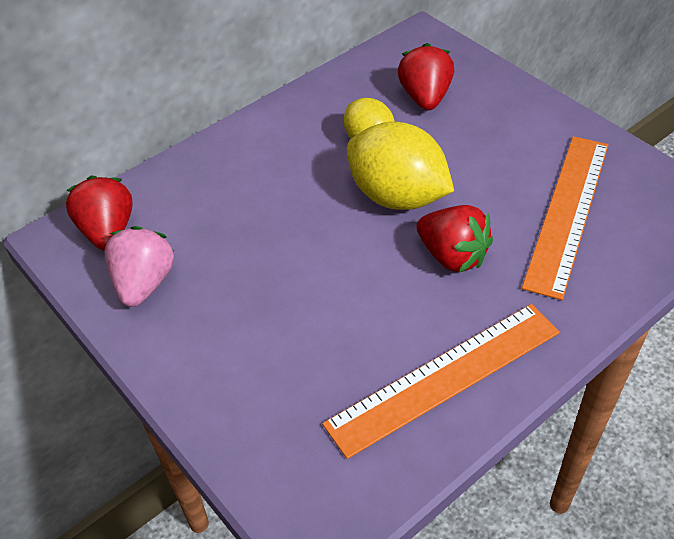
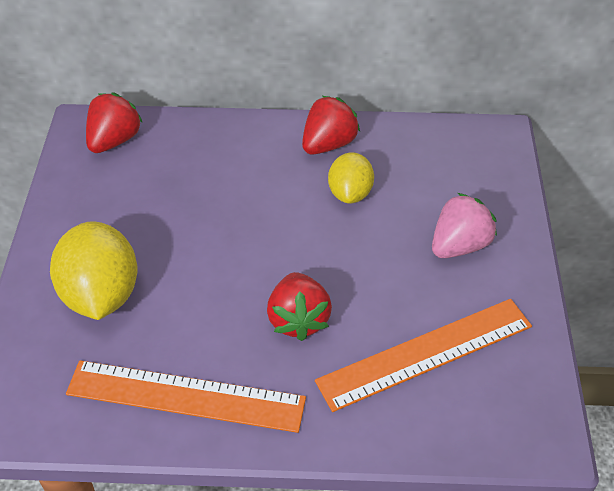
camera: 40 degrees right, 0 degrees up
(144, 283) = (94, 190): pink strawberry -> pink strawberry (459, 245)
(397, 196) = (317, 248): yellow lemon -> yellow lemon (101, 294)
(425, 97) = (435, 187): red strawberry -> red strawberry (328, 144)

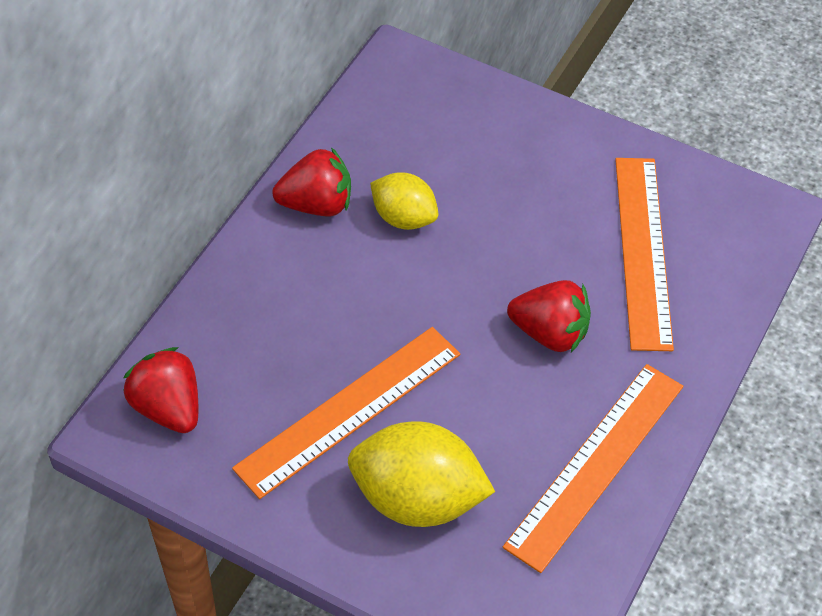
camera: 65 degrees left, 5 degrees up
(159, 228) = (349, 410): none -> orange ruler
(328, 144) = (317, 204): red strawberry -> red strawberry turned 105 degrees clockwise
(459, 245) = (528, 164): pink strawberry -> none

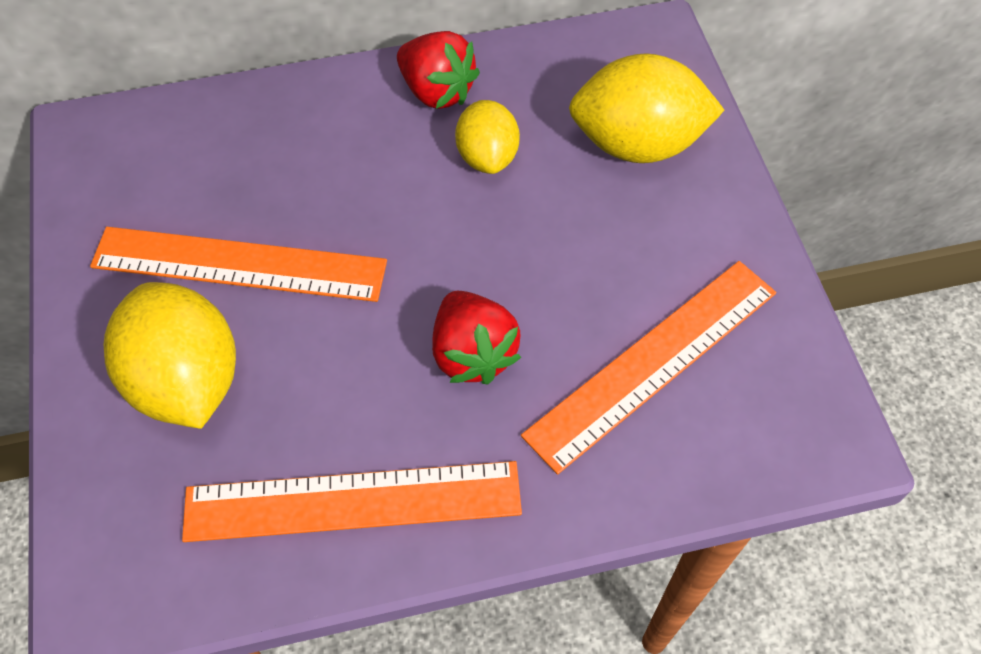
camera: 50 degrees right, 5 degrees up
(168, 407) = (133, 146): red strawberry -> none
(477, 137) = (637, 144): none -> yellow lemon

